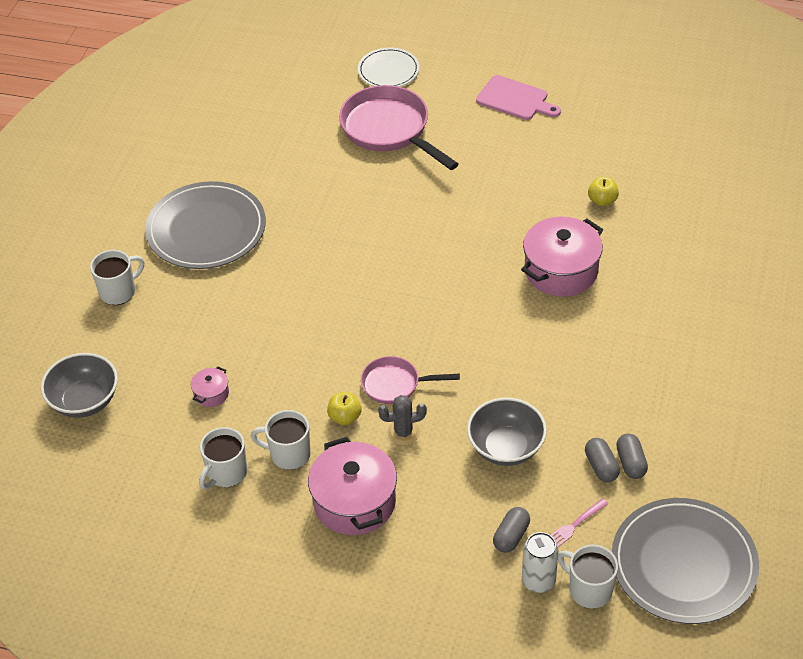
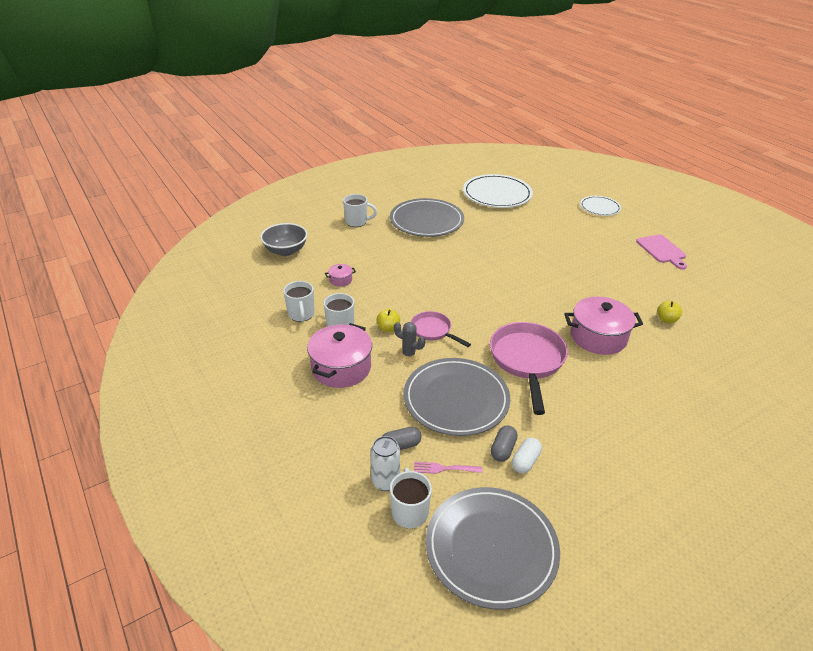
camera: 40 degrees right, 10 degrees down
(226, 473) = (301, 314): white mug -> white mug turned 90 degrees counterclockwise
(244, 125) = (497, 194): none -> white plate
(389, 130) = (570, 229): pink pan -> pink pan (527, 361)
(506, 447) = (456, 399): grey bowl -> grey plate
(631, 463) = (525, 461): grey capsule -> white capsule

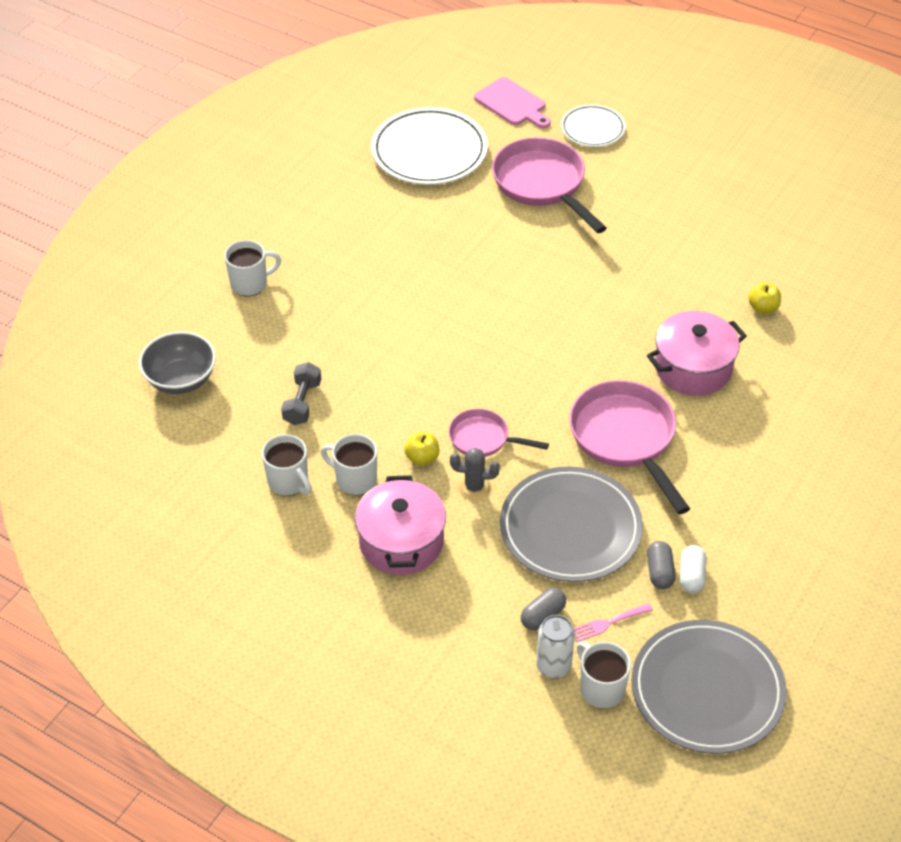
camera: 25 degrees left, 10 degrees up
(340, 280) = (302, 403): pink pot -> grey dumbbell
(426, 221) = (355, 244): grey plate -> none
(553, 223) = (542, 184): none -> pink pan
(662, 250) = (711, 186): pink cutting board -> pink cutting board (512, 104)

